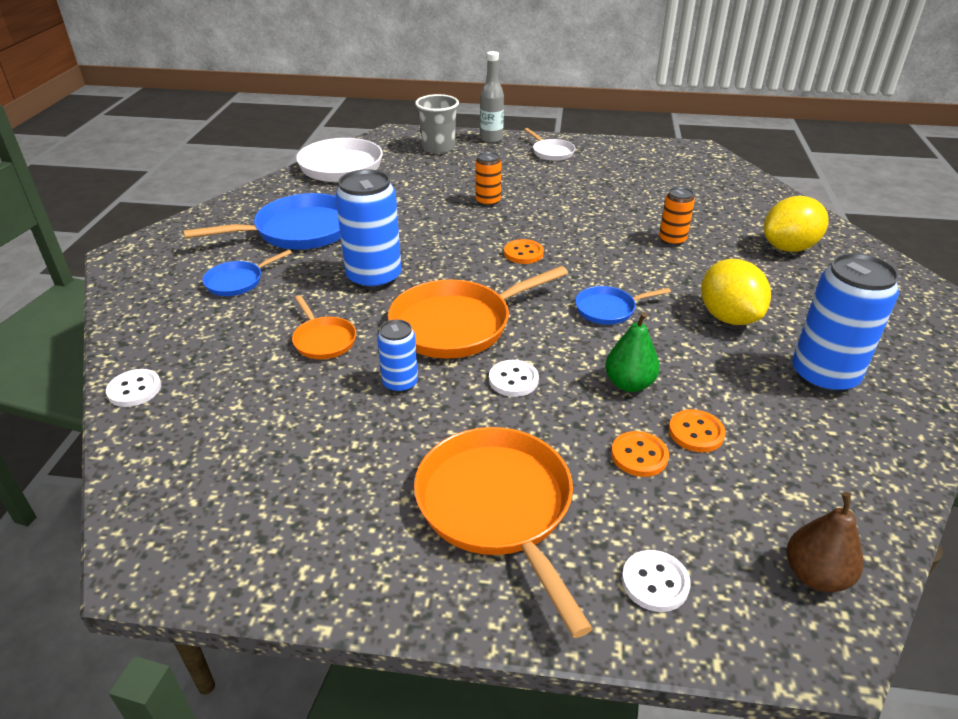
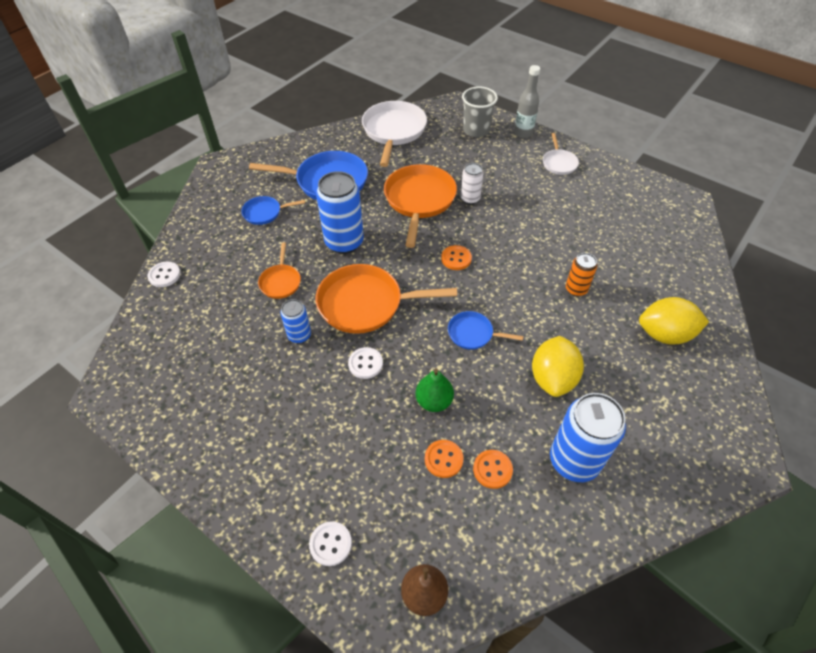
camera: 30 degrees right, 15 degrees up
(488, 201) = (470, 199): orange can -> white can
(498, 507) = (287, 450): orange pan -> orange pan (419, 200)
(639, 456) = (394, 457): orange button -> orange button (492, 469)

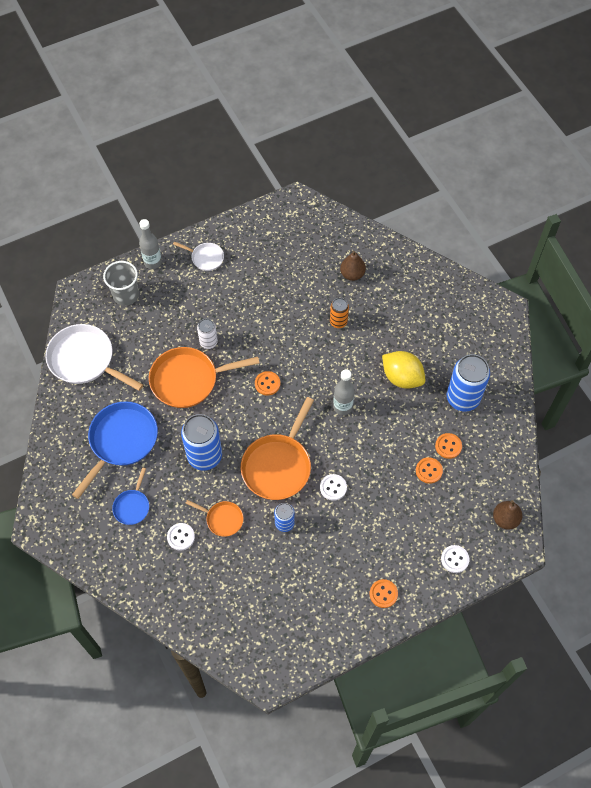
camera: 65 degrees left, 10 degrees up
(164, 275) = (165, 609): white button -> white button (181, 537)
(248, 471) = (383, 594): none -> orange button
(419, 200) = (188, 380): orange pan -> orange pan turned 45 degrees counterclockwise
(434, 401) = (384, 457): green pear -> none
(473, 334) = (342, 407): blue pan -> grey bottle
(645, 279) = (352, 274): none -> brown pear
(664, 334) = (401, 293): yellow lemon -> none

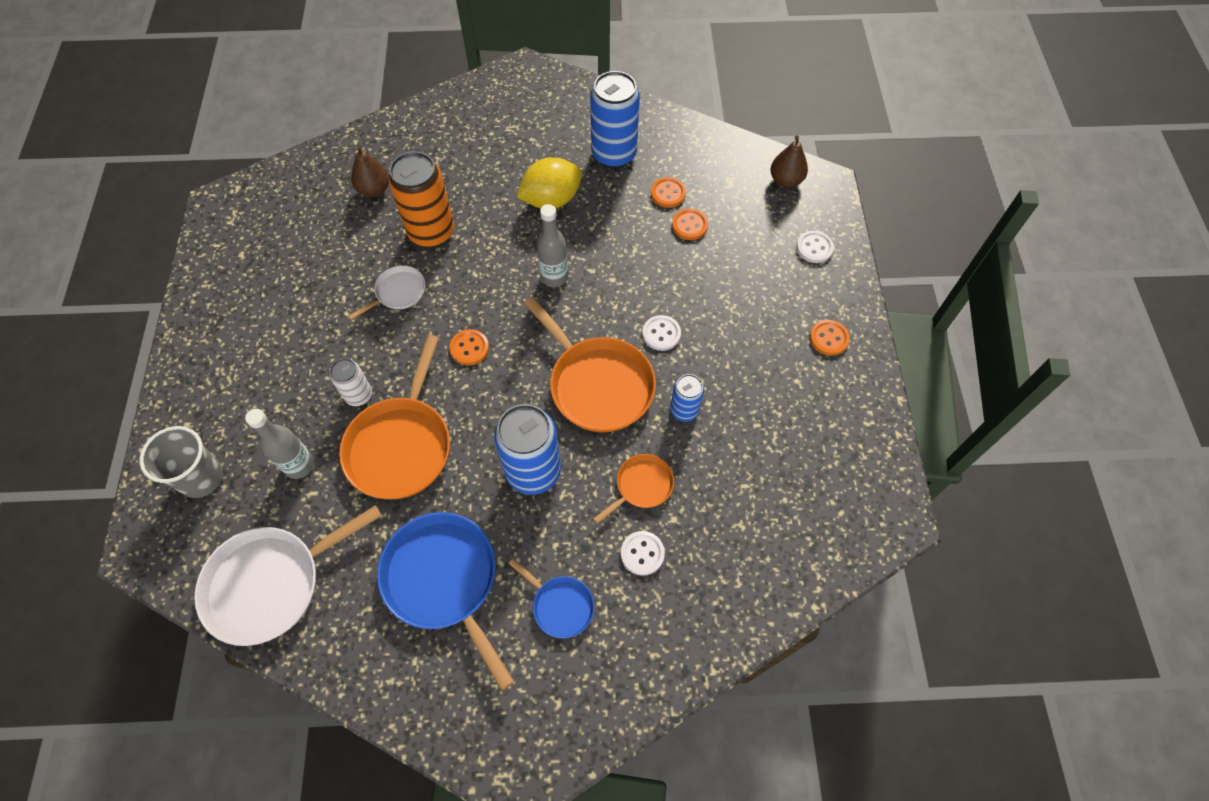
camera: 65 degrees left, 0 degrees up
(153, 262) = (174, 418): grey bottle -> grey bottle (299, 465)
(205, 258) = (221, 345): white pan -> white pan (398, 293)
(338, 322) = (431, 232): orange can -> orange can, size x1.86

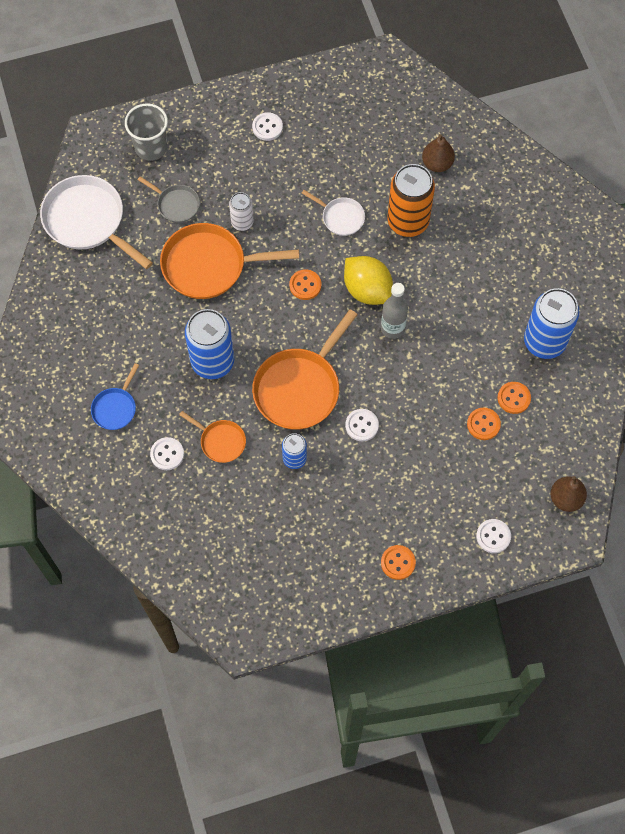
camera: 75 degrees right, 5 degrees up
(243, 338) = (267, 127): none -> white button
(299, 465) = (176, 204): grey bottle -> grey pan
(444, 580) = (115, 327): blue pan -> none
(551, 200) = (473, 304): yellow lemon -> yellow lemon (367, 290)

